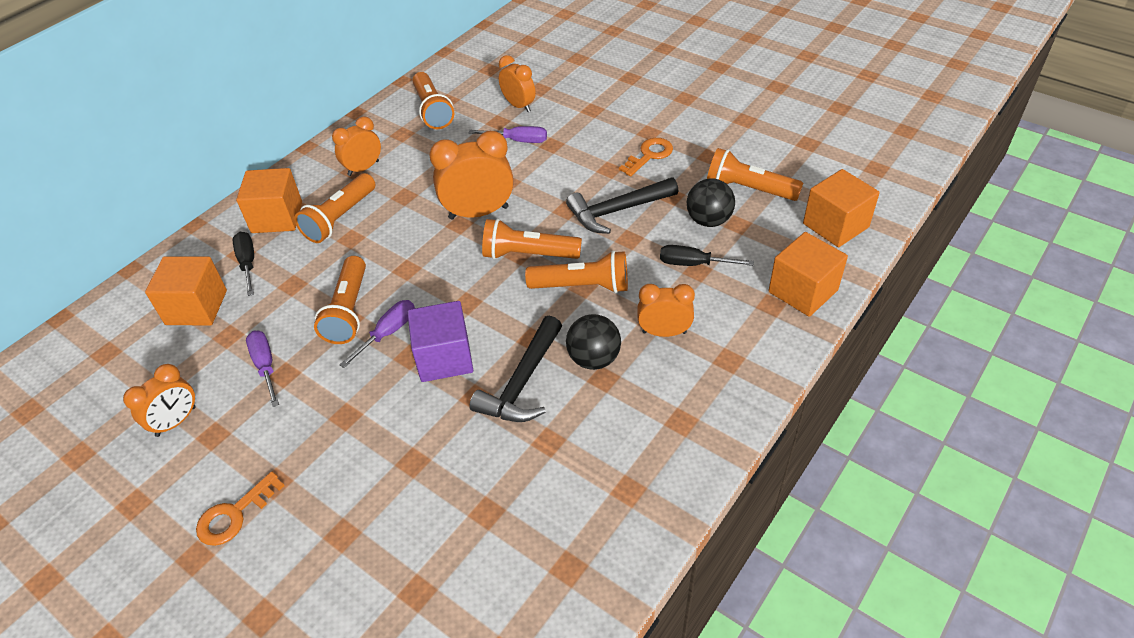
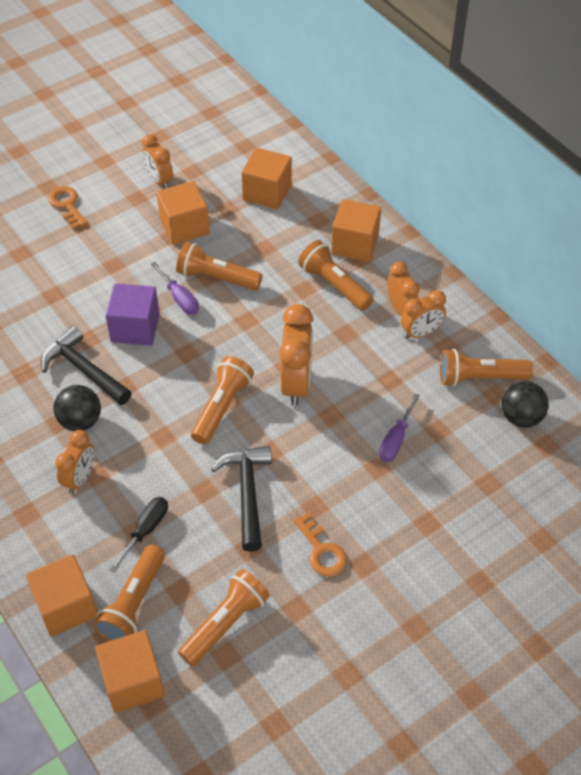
camera: 105 degrees right, 5 degrees up
(248, 263) = (303, 223): black screwdriver -> none
(265, 366) = (184, 227): purple screwdriver -> orange cube
(519, 106) = (460, 455): orange clock -> orange clock (421, 333)
(582, 286) = (162, 436): orange flashlight -> orange flashlight (133, 603)
(708, 220) = (197, 566): black ball -> black ball (521, 417)

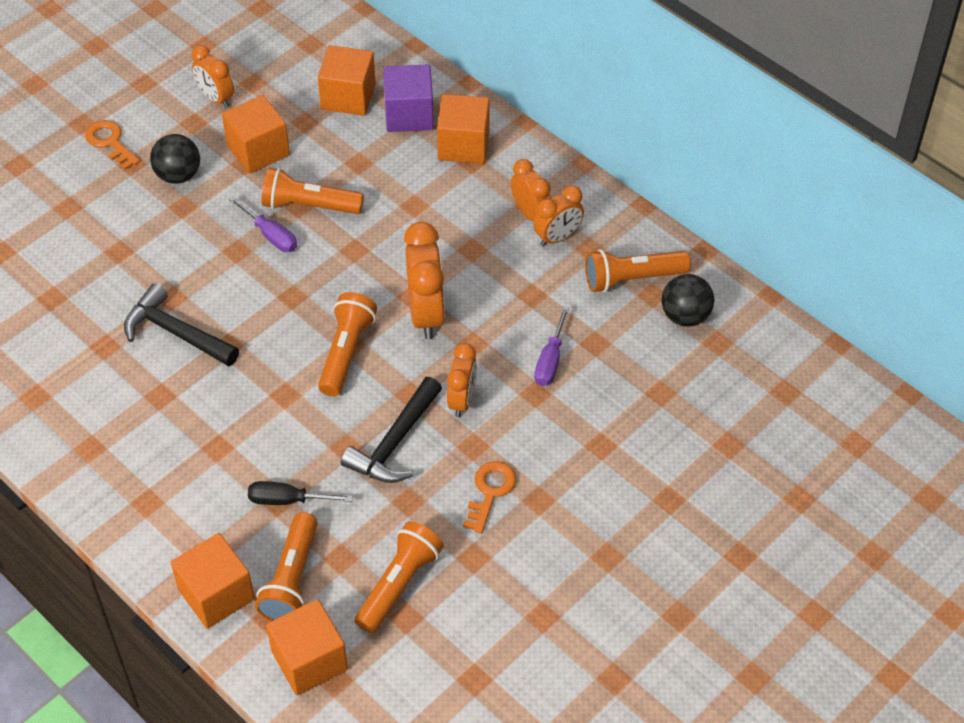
camera: 10 degrees left, 0 degrees up
(80, 421) = (185, 391): black ball -> black ball (178, 175)
(80, 478) = (200, 454): orange clock -> orange clock (462, 400)
(135, 328) = (226, 276): purple cube -> purple cube (409, 114)
(145, 531) = (288, 500): black screwdriver -> black screwdriver turned 105 degrees counterclockwise
(247, 493) = (395, 442): black hammer -> black hammer turned 135 degrees counterclockwise
(322, 550) = (490, 492): orange key -> orange key turned 120 degrees counterclockwise
(334, 285) = (448, 195): orange flashlight -> none

